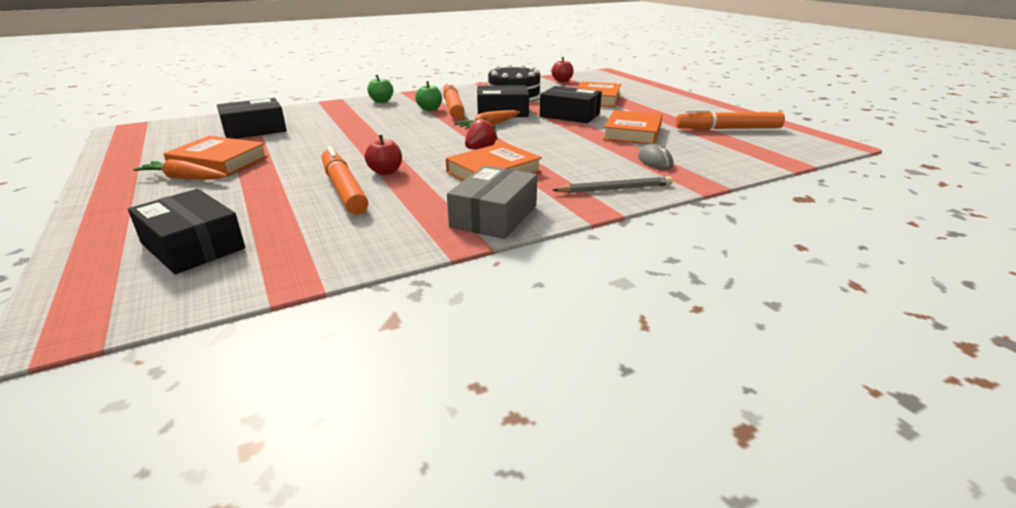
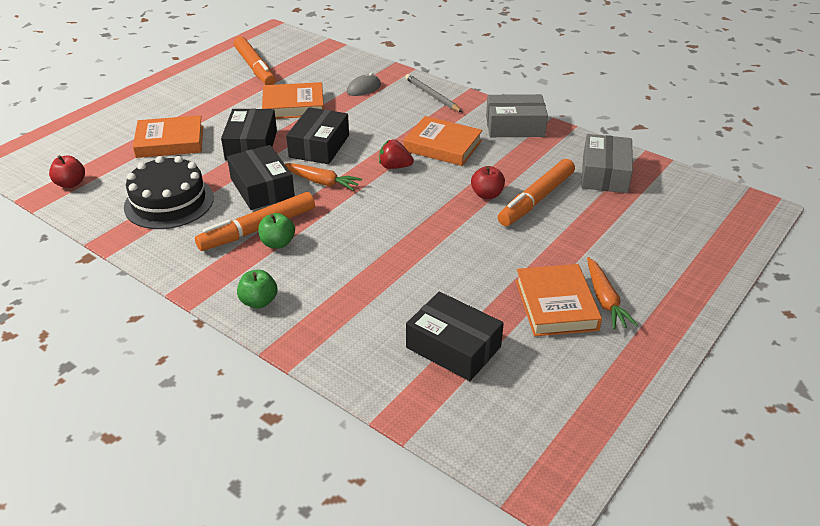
camera: 115 degrees left, 10 degrees up
(193, 246) = (668, 217): black box -> black box (319, 146)
(324, 238) = (604, 174): none -> grey box

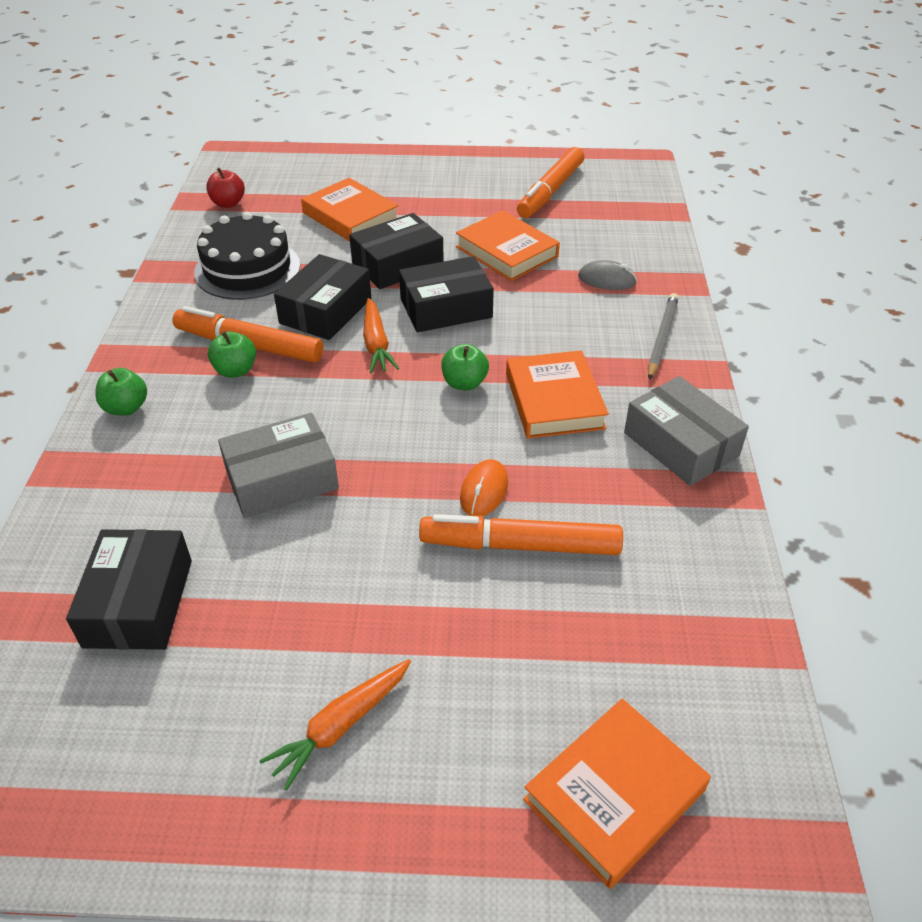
camera: 55 degrees right, 5 degrees up
(394, 167) = (464, 383): red strawberry -> green apple
(487, 194) = (484, 491): red apple -> orange mouse
(556, 305) = (290, 672): orange book -> orange book (614, 795)
(604, 174) = (665, 595): grey box -> grey box (282, 479)

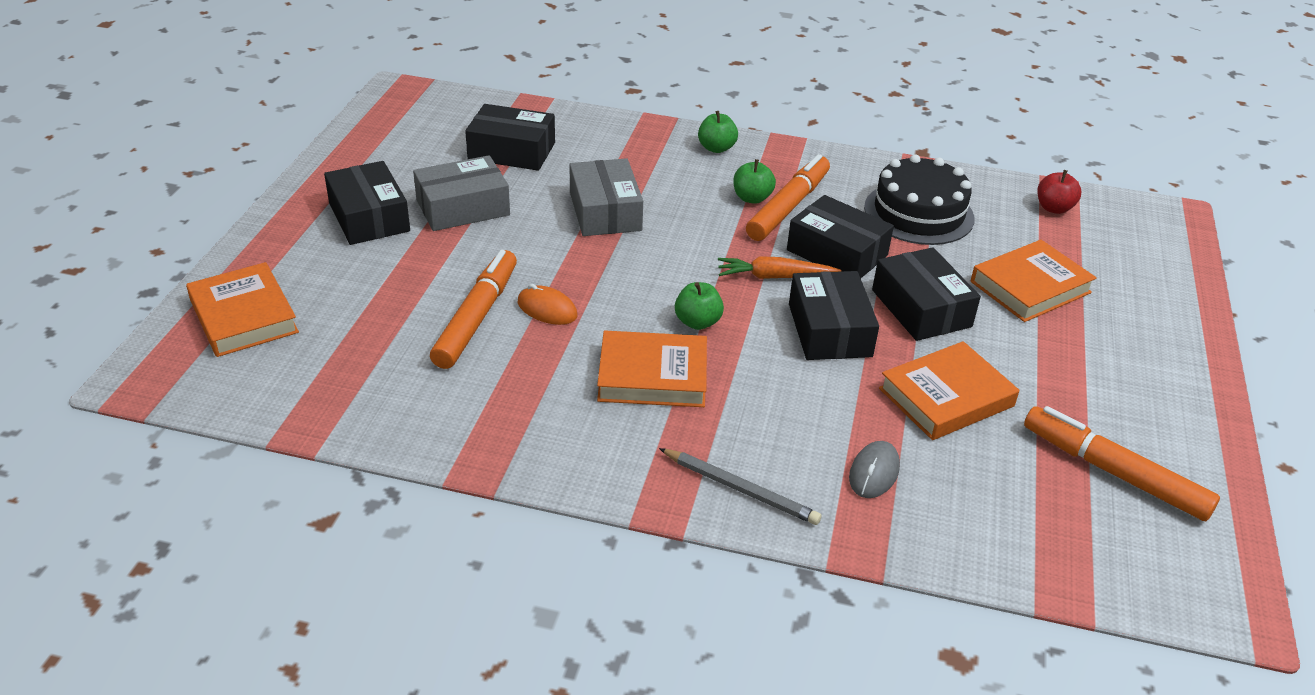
camera: 100 degrees right, 5 degrees down
(340, 726) = (369, 217): orange carrot -> black box
(681, 444) = (555, 450): grey box -> grey box (463, 207)

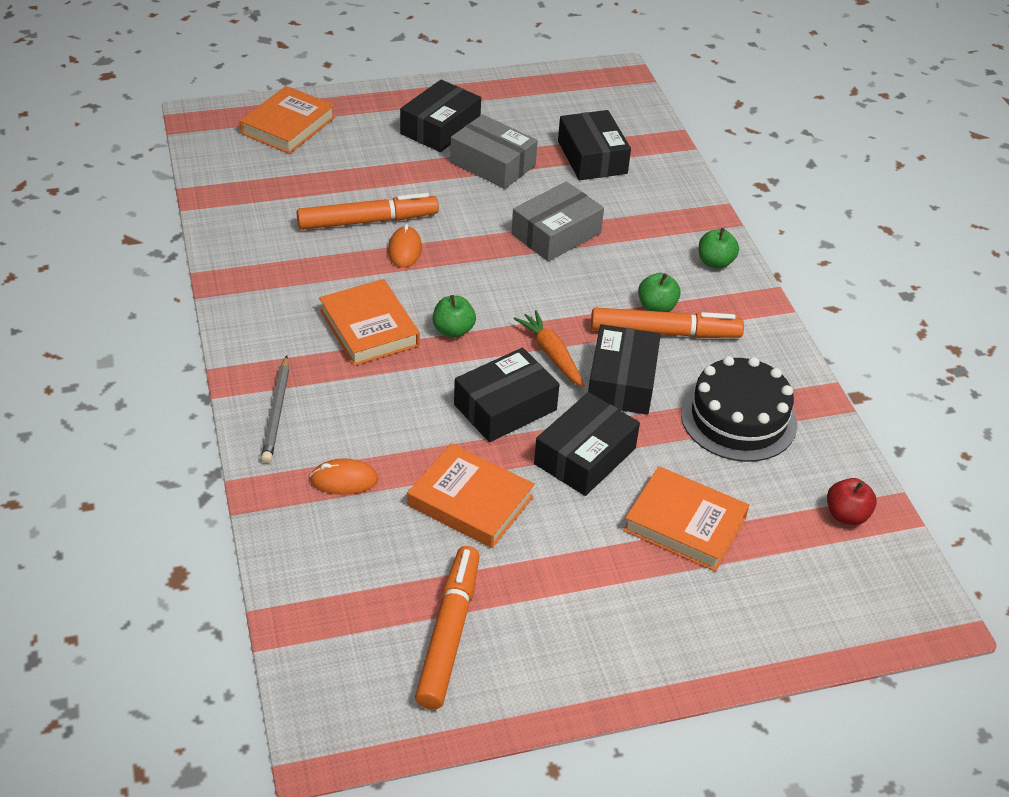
camera: 60 degrees right, 5 degrees up
(874, 473) = (344, 480): grey mouse -> orange mouse

